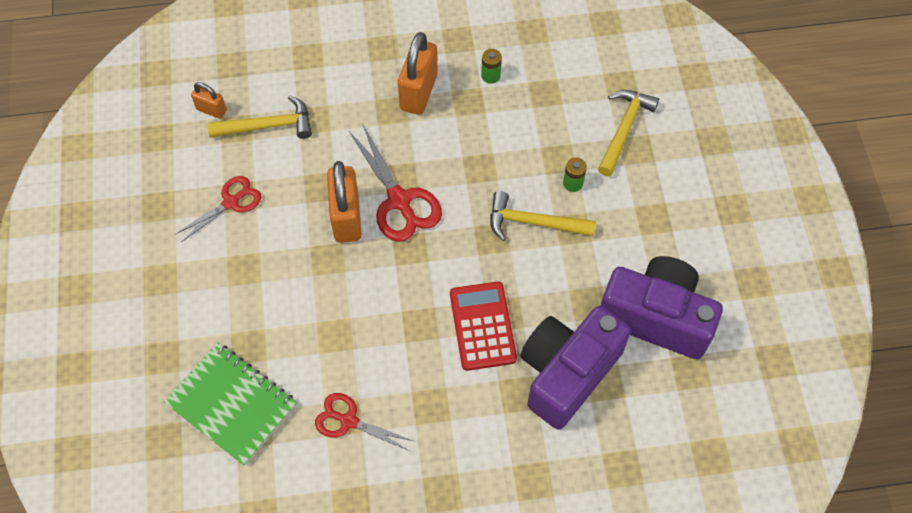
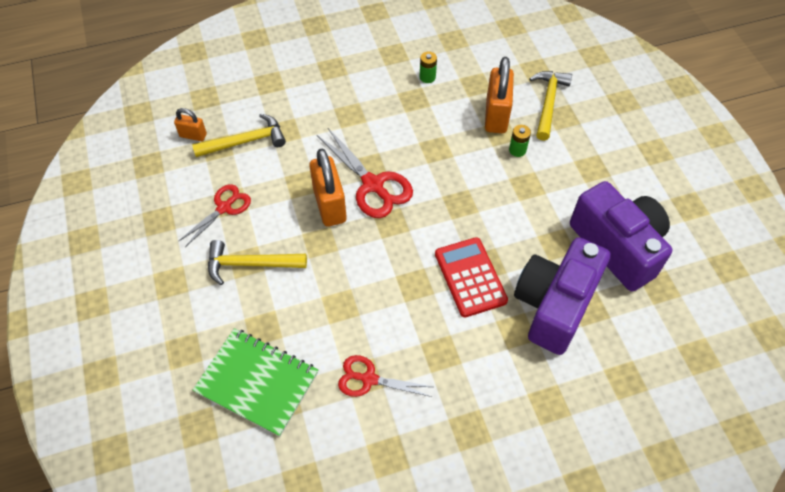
camera: 10 degrees left, 5 degrees down
(419, 92) = (370, 97): orange padlock -> orange padlock (496, 116)
(533, 223) = (492, 186): yellow hammer -> yellow hammer (250, 264)
(656, 317) = (617, 246): purple camera -> purple camera turned 45 degrees clockwise

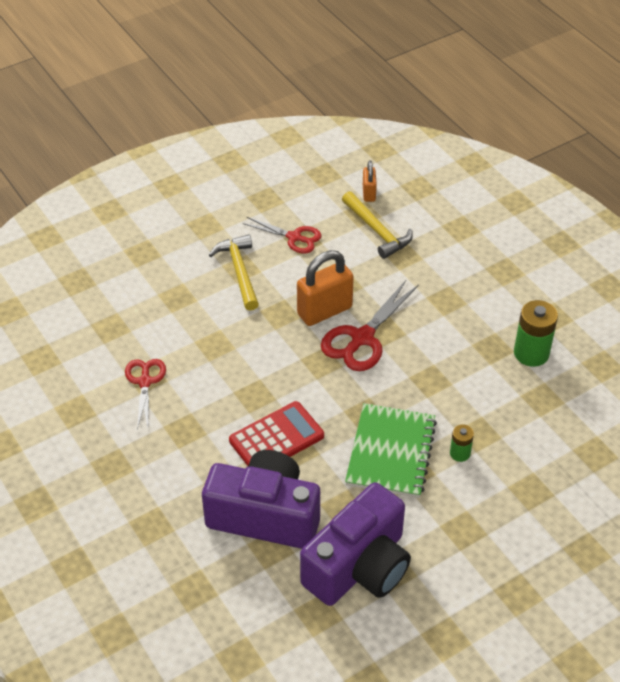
camera: 75 degrees right, 10 degrees down
(257, 382) = (124, 307): green notebook -> green notebook (391, 452)
(427, 77) = (531, 353): green battery -> green battery, size x1.83
(496, 116) = (502, 426): orange padlock -> none
(548, 103) = (546, 473): yellow hammer -> none

